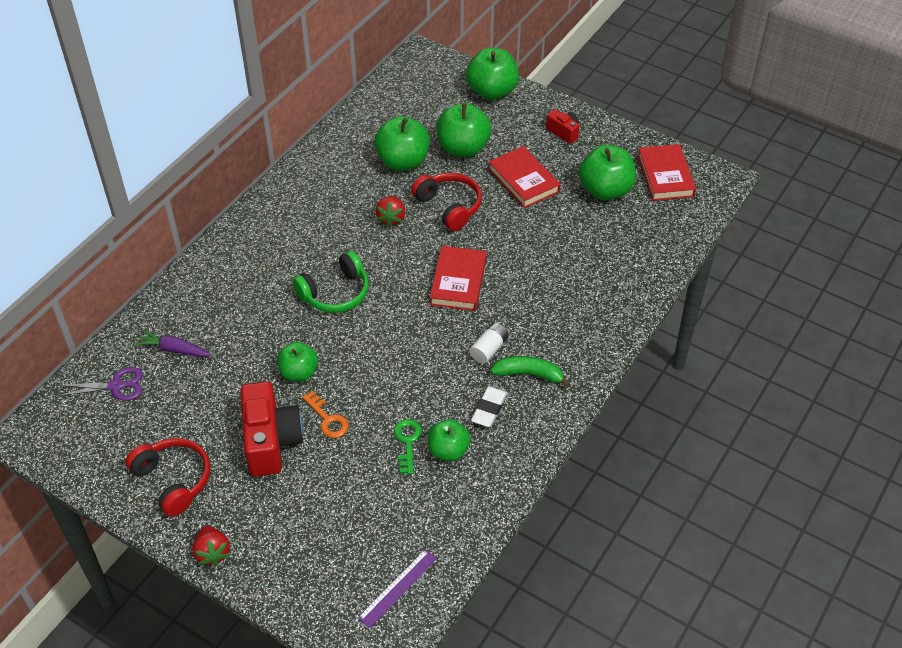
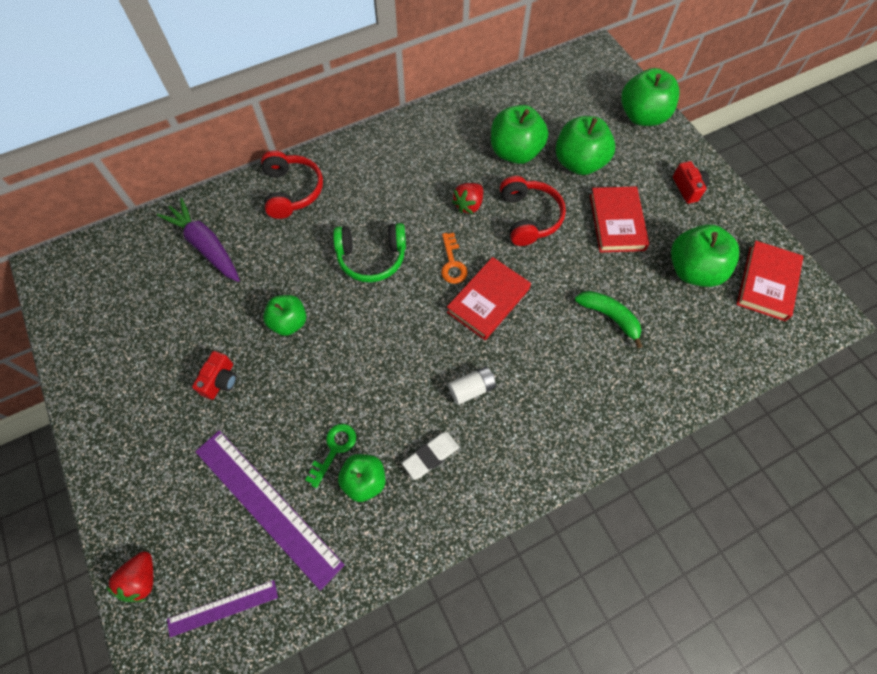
camera: 30 degrees right, 15 degrees up
(116, 386) = (140, 257): purple scissors -> none
(173, 480) = (119, 375): red headphones -> red headphones (292, 191)
(174, 349) = (205, 246): purple carrot -> purple carrot, size x1.58
(212, 552) = (99, 468): red strawberry -> red strawberry (142, 579)
(271, 441) = (220, 380): red camera -> red camera, size x0.51
(328, 419) = (281, 385): orange key -> orange key (452, 263)
(381, 505) = (267, 506): none -> purple ruler
(529, 374) = (493, 438): green banana -> green banana (609, 317)

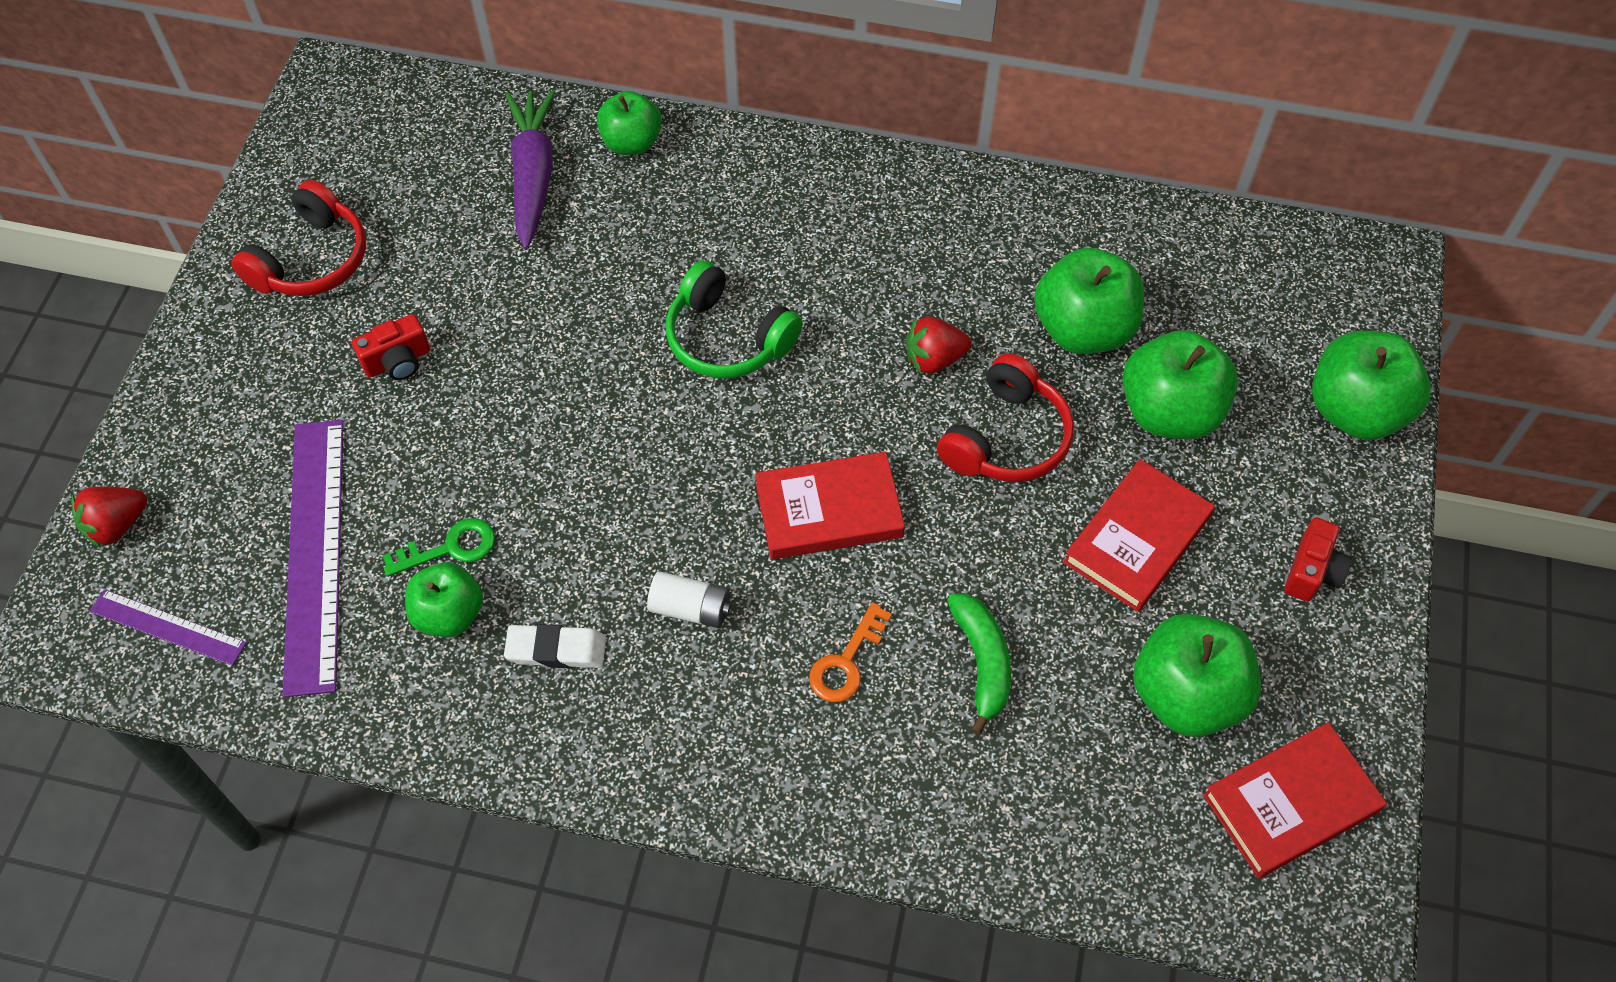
camera: 40 degrees right, 5 degrees down
(289, 322) = (543, 348): green apple -> green apple (631, 142)
(292, 191) = (708, 174): red headphones -> red headphones (311, 259)
(452, 263) = (830, 424): orange key -> orange key (846, 662)

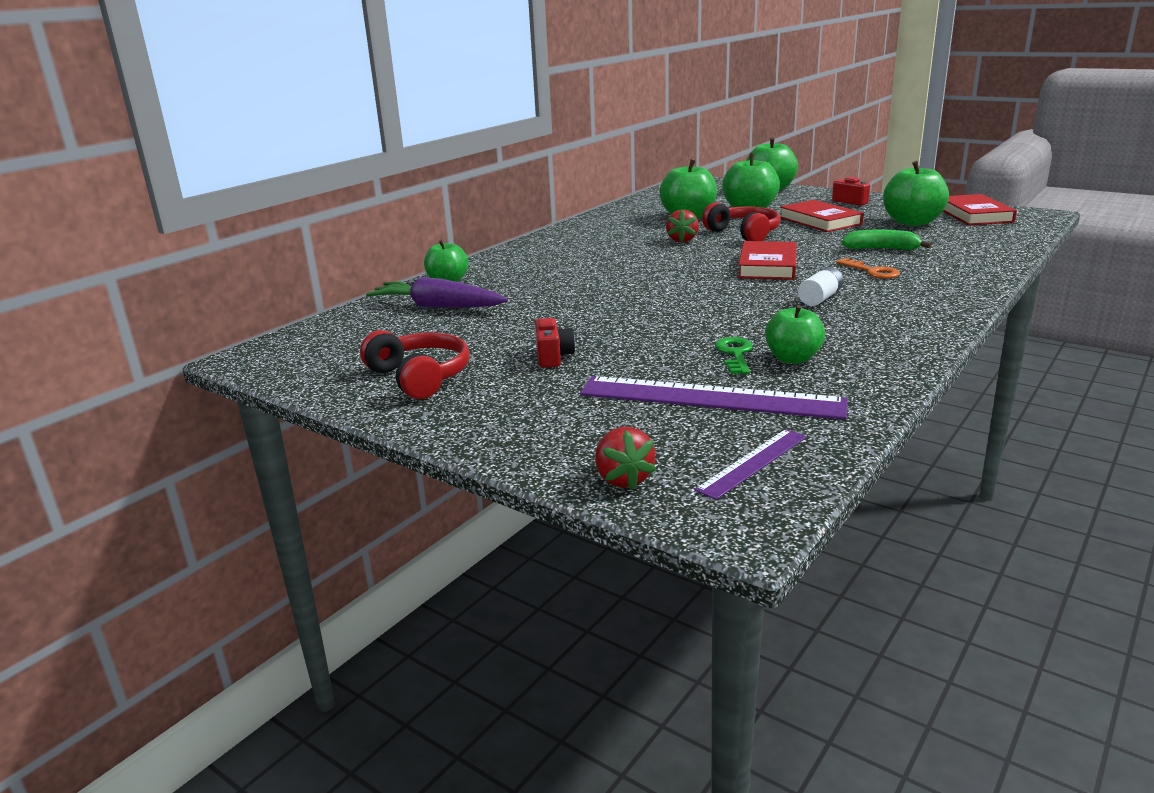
camera: 65 degrees left, 35 degrees down
(556, 650) = (836, 332): white eraser -> none
(728, 338) = (626, 275): green headphones -> none

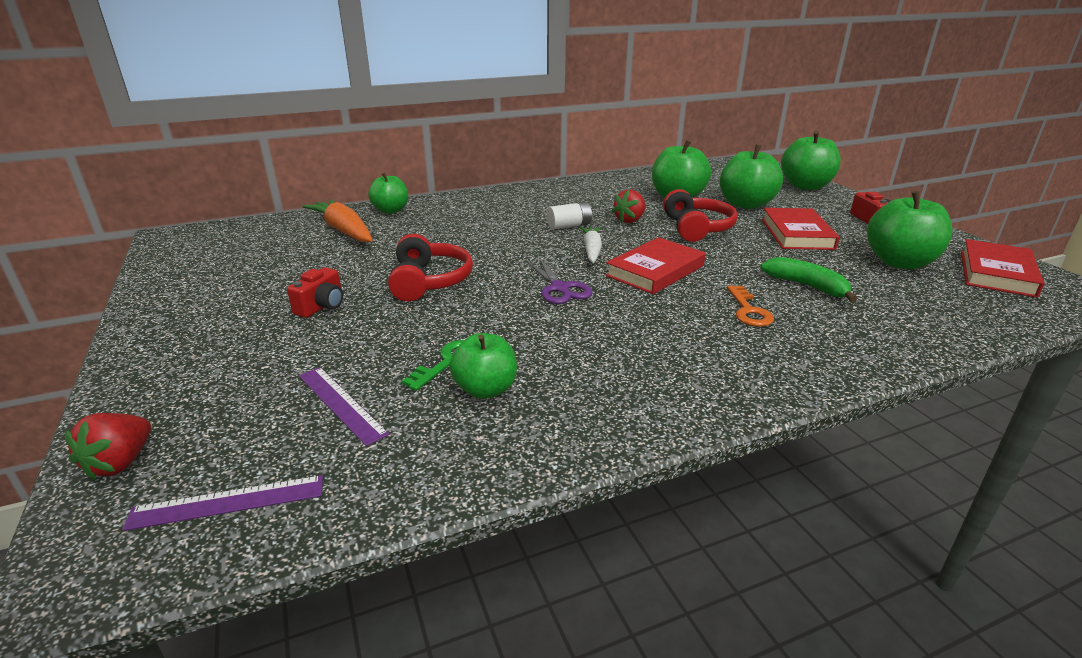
camera: 30 degrees right, 5 degrees up
(419, 377) = (214, 291): red headphones -> red headphones (429, 281)
(437, 307) = (343, 230): purple carrot -> orange carrot
(694, 266) = (591, 250): none -> white carrot
(710, 397) = (341, 403): purple ruler -> purple ruler, size x0.52
(722, 294) = (560, 288): none -> purple scissors
(820, 298) = (638, 326): white battery -> white battery (569, 226)

